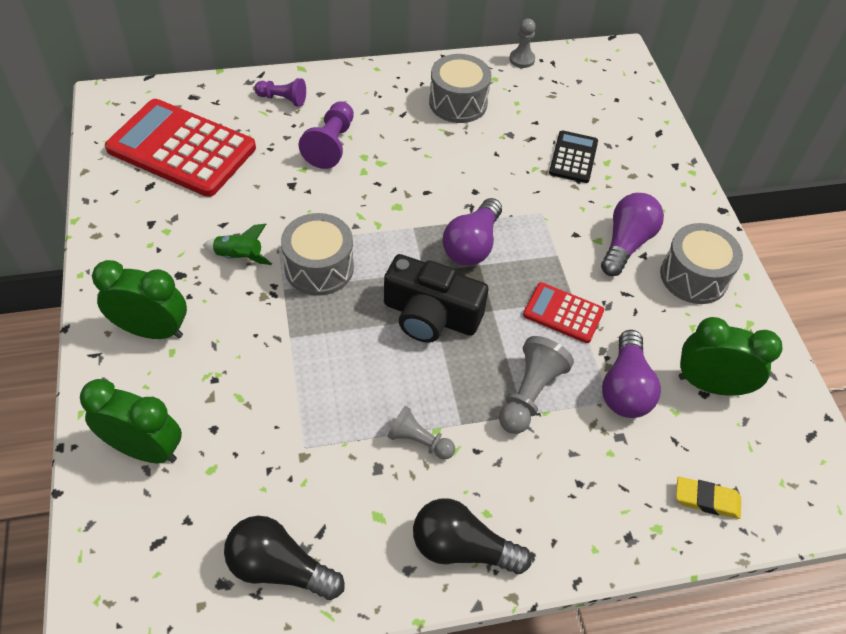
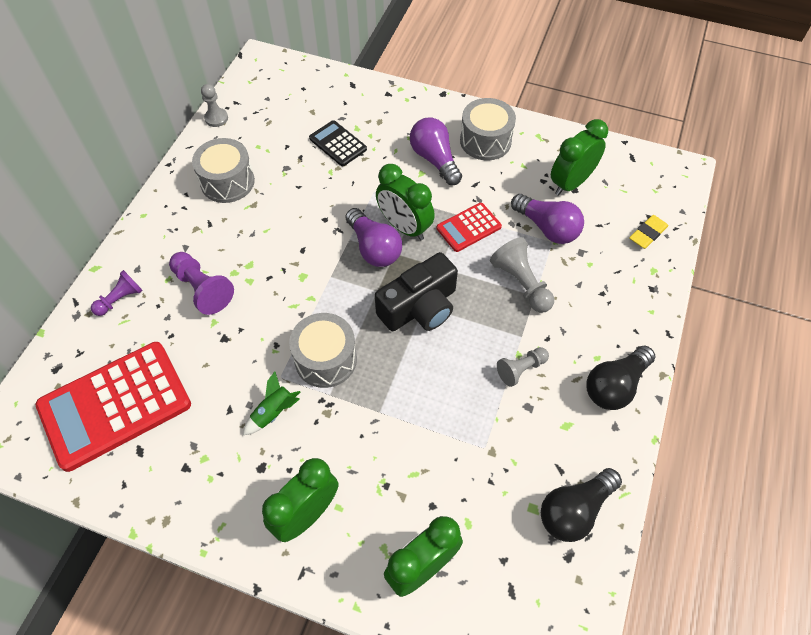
camera: 55 degrees left, 5 degrees up
(517, 258) = (404, 227): none -> green clock

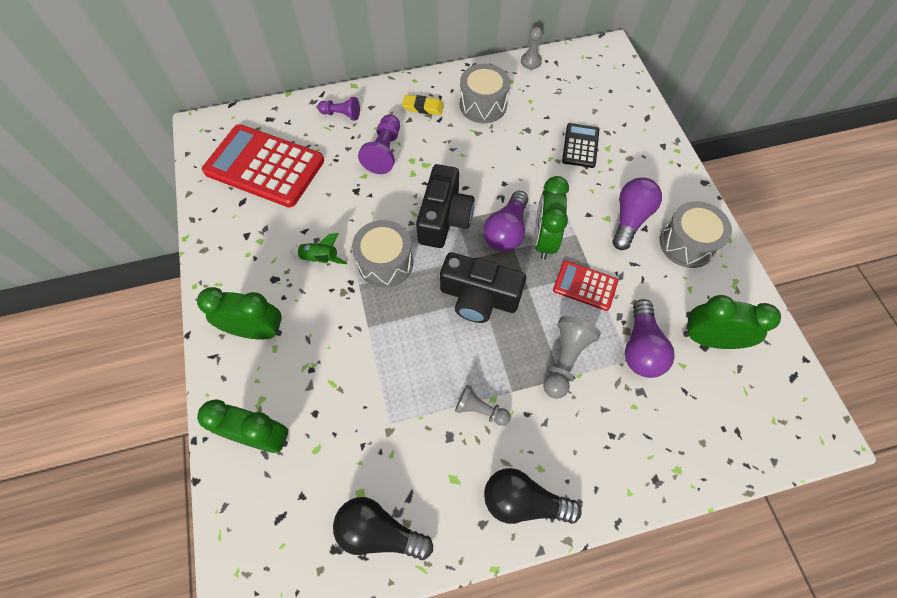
camera: 55 degrees right, 5 degrees up
(320, 285) = (444, 218): none -> black camera
(647, 234) = (715, 441): yellow eraser -> yellow eraser (423, 107)

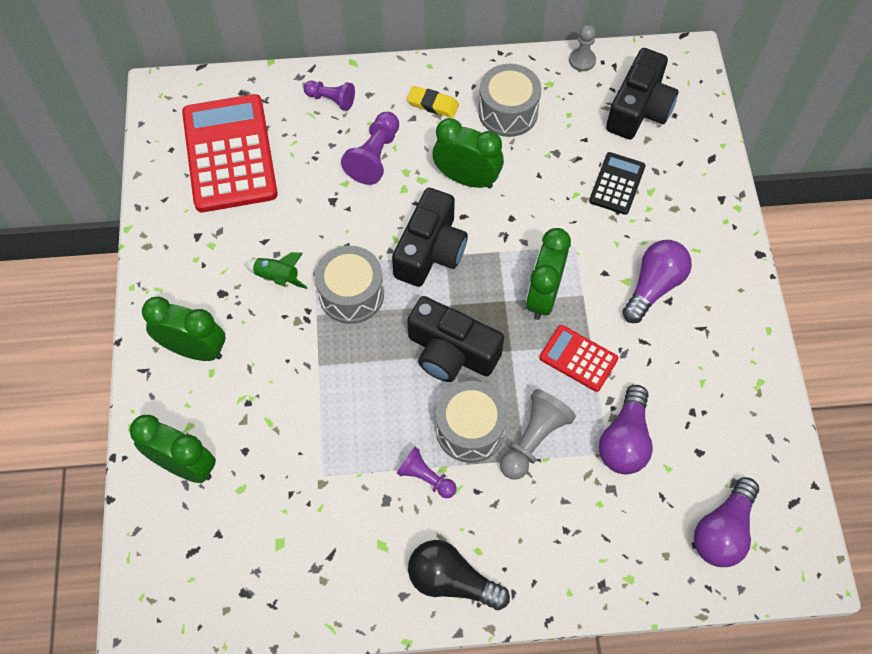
camera: 10 degrees right, 0 degrees up
(264, 166) = (229, 154): red calculator -> red calculator turned 45 degrees clockwise
(379, 531) = (293, 583): black light bulb -> none
(480, 409) = (426, 477): grey pawn -> purple pawn
(506, 232) = (500, 279): purple light bulb -> purple light bulb (722, 531)
(582, 90) = (639, 109): none -> black camera
(687, 244) = (714, 327): grey drum -> grey drum (470, 429)
(708, 339) = (707, 444): green clock -> green clock (467, 179)

